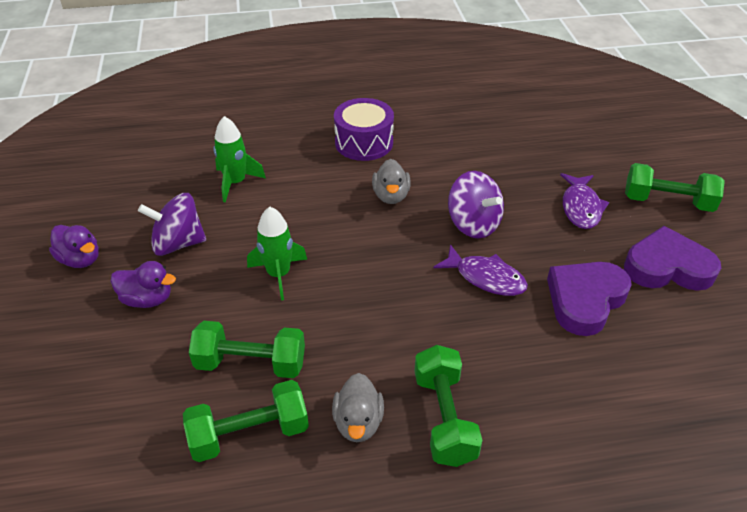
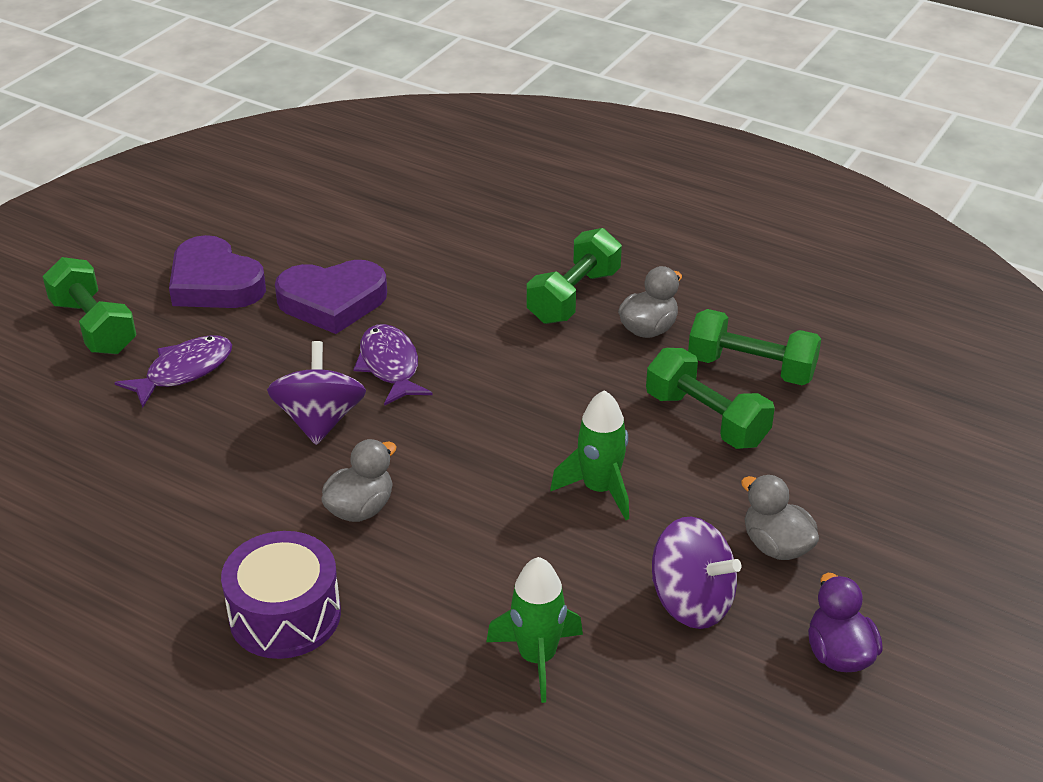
camera: 140 degrees left, 5 degrees down
(147, 299) = (776, 546): purple duck -> grey duck

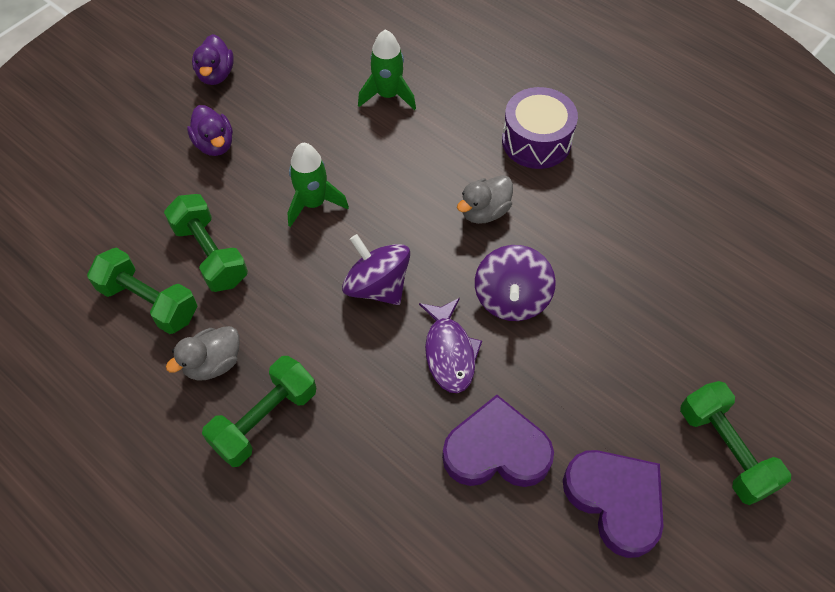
camera: 170 degrees left, 20 degrees up
(184, 371) = (629, 374): purple fish -> none
(691, 602) = (285, 115): purple spinning top -> purple spinning top (377, 286)
(776, 546) = (215, 144): grey duck -> purple duck

